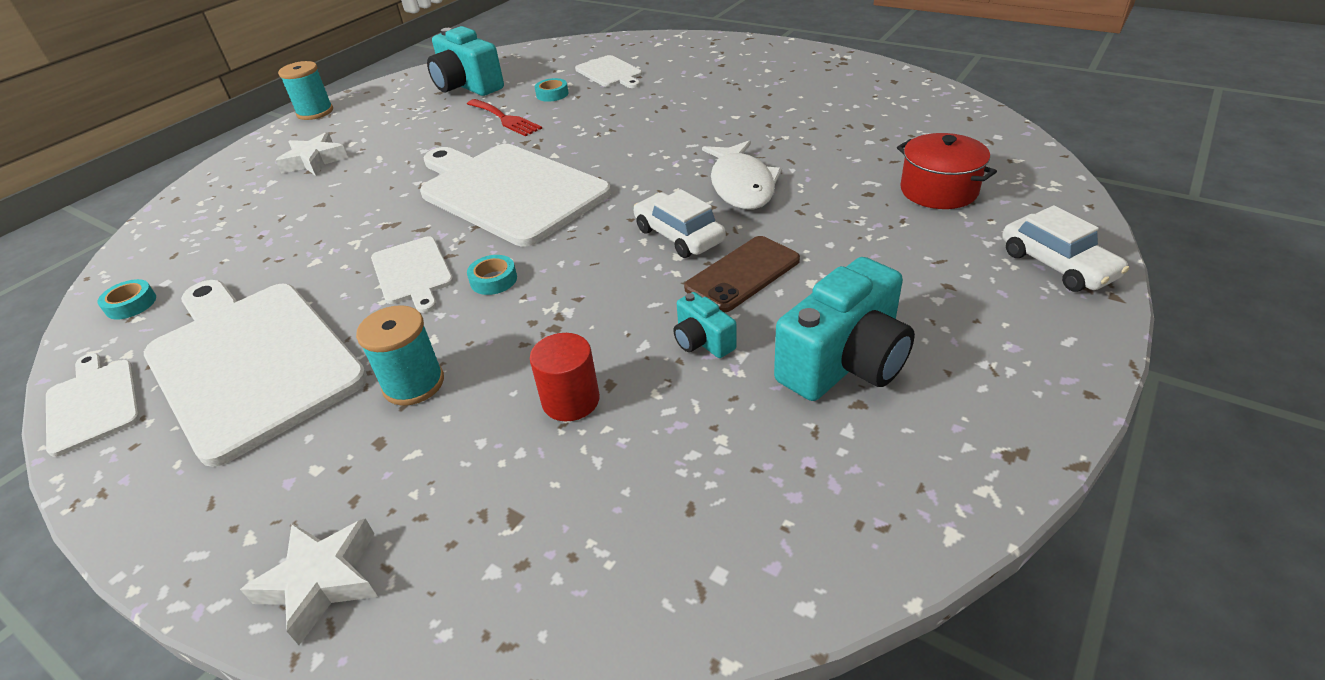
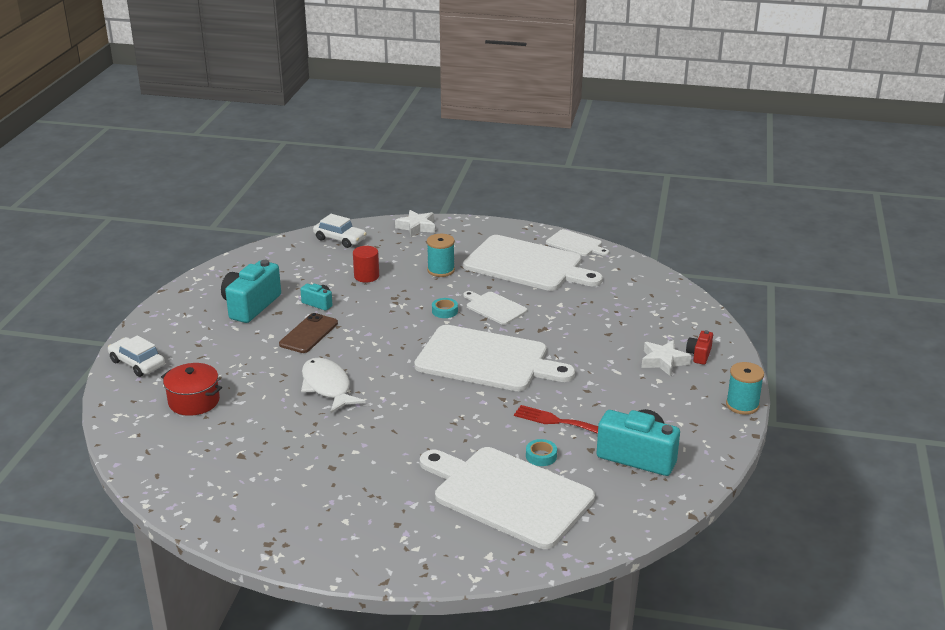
camera: 155 degrees right, 10 degrees down
(131, 304) = (629, 273): turquoise tape -> none
(267, 163) = (699, 355): none -> red camera
(610, 73) = (508, 495): white cutting board -> white cutting board, size x2.07
(679, 235) = (354, 348): white car -> white car (340, 239)

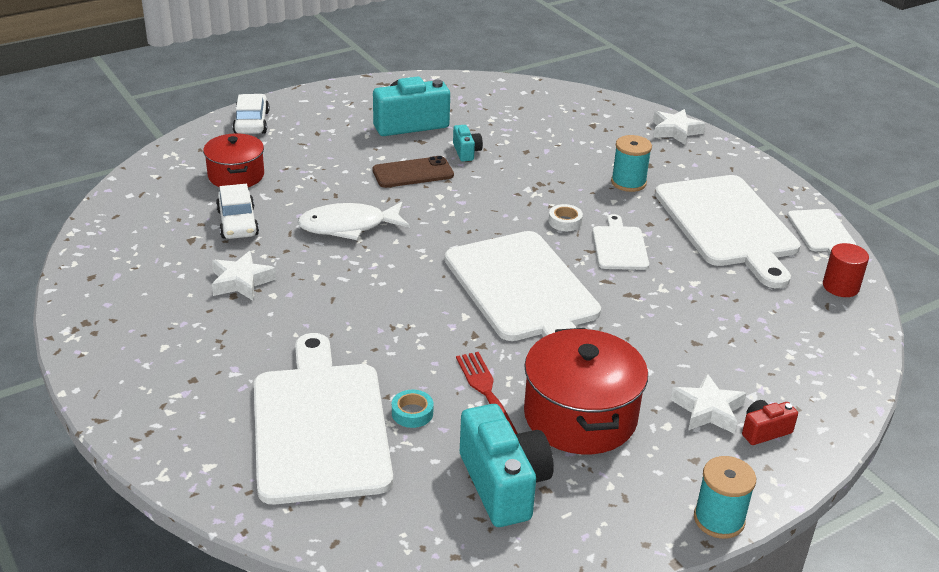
camera: 45 degrees right, 5 degrees up
(322, 457) = (241, 281): none -> white star
(327, 387) = (348, 226): white fish -> white fish turned 120 degrees counterclockwise
(340, 239) = (583, 106): white car -> white car (237, 223)
(366, 276) = (549, 151): red cylinder -> red cylinder (840, 287)
(444, 311) = (565, 222): turquoise tape -> white tape
(617, 402) = (580, 416): none -> red pot

